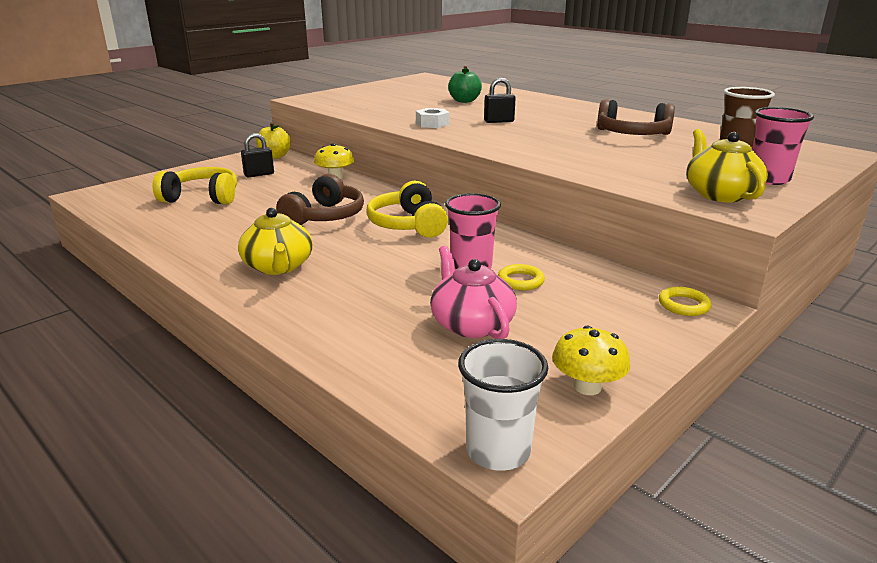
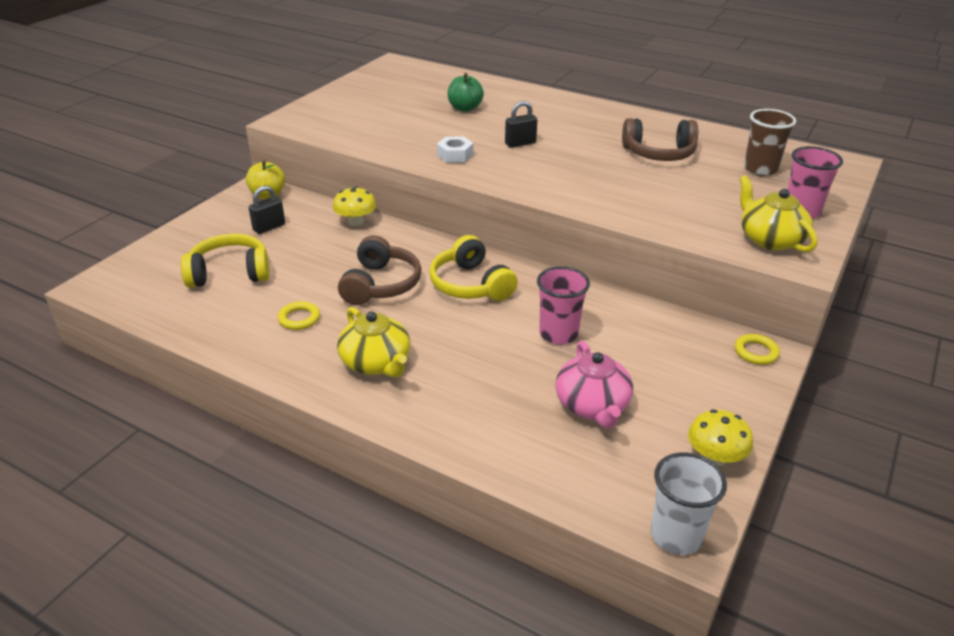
camera: 15 degrees left, 10 degrees up
(471, 324) = (592, 405): pink teapot -> pink teapot turned 150 degrees counterclockwise
(520, 281) = (610, 345): yellow ring -> yellow ring (299, 318)

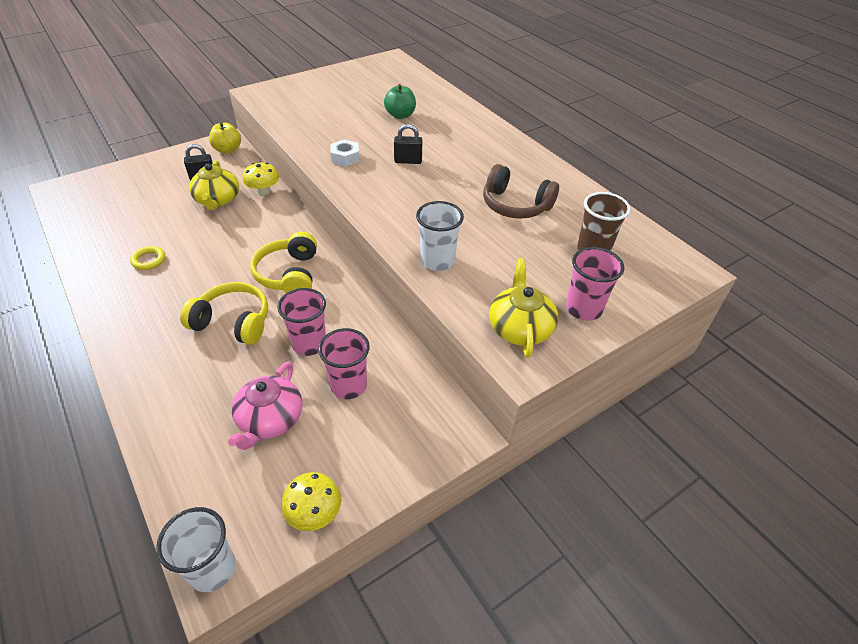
camera: 25 degrees right, 10 degrees up
(230, 273) = (143, 207): yellow headphones -> yellow headphones (233, 322)
(376, 363) = (161, 317): yellow teapot -> yellow teapot (217, 200)
(380, 284) = (228, 251): brown headphones -> none
(633, 353) = (348, 385): none -> pink cup
(644, 212) = (437, 261): none -> white cup
(756, 352) = (451, 427): yellow ring -> none

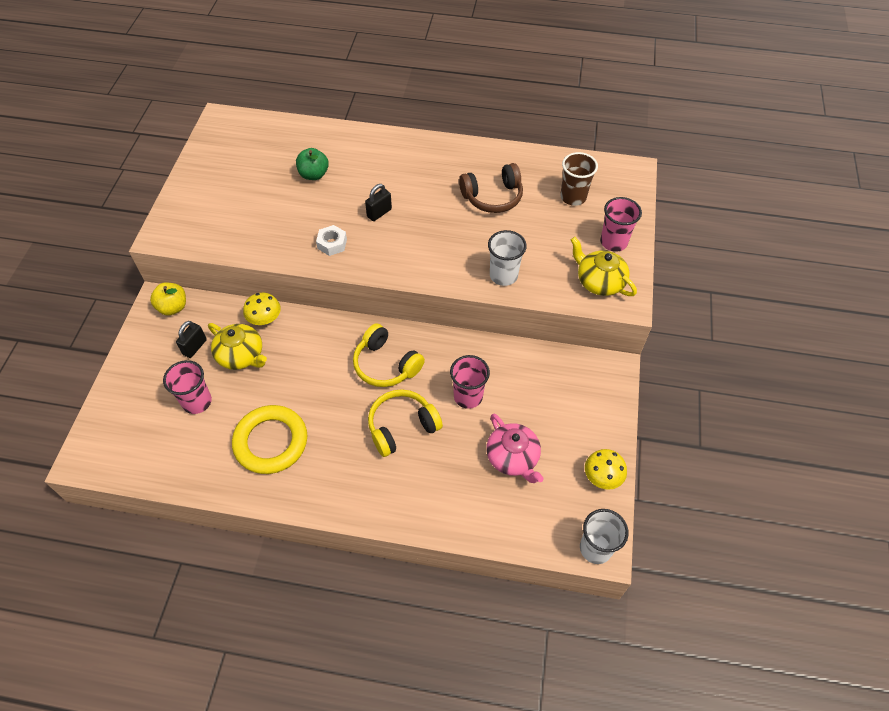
camera: 45 degrees left, 10 degrees up
(149, 260) = (271, 442): yellow ring -> yellow ring, size x2.26
(348, 385) = (525, 399): pink cup -> pink cup (197, 402)

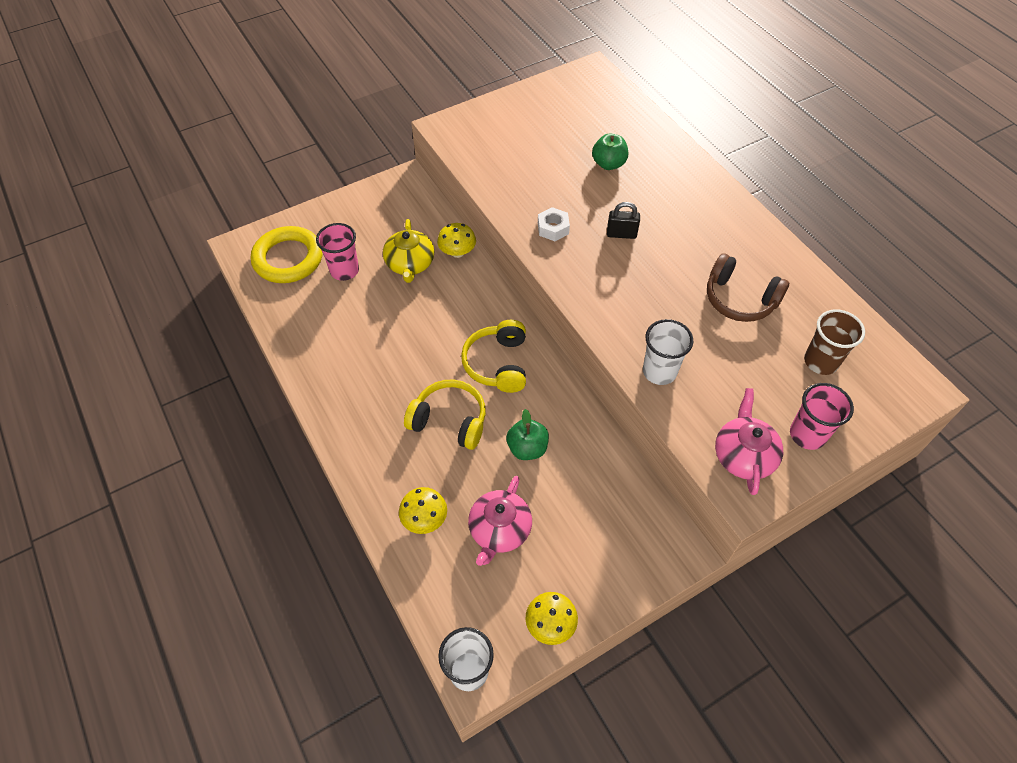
camera: 50 degrees right, 0 degrees up
(173, 307) = (410, 192): yellow apple -> none
(195, 347) = (389, 231): black padlock -> none
(271, 442) = (353, 342): yellow ring -> yellow ring (288, 259)
(464, 497) = (424, 519): none -> yellow mushroom
(468, 396) = (527, 448): pink cup -> green apple
(599, 281) = (743, 455): yellow teapot -> pink teapot

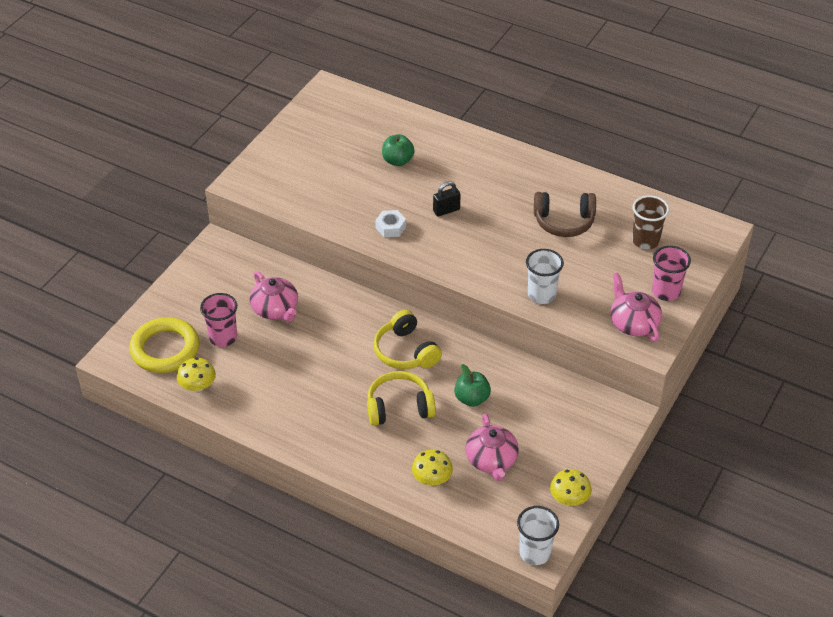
camera: 30 degrees left, 10 degrees down
(410, 264) = (275, 309): yellow teapot -> pink teapot
(457, 252) = (308, 283): yellow mushroom -> yellow mushroom (198, 386)

